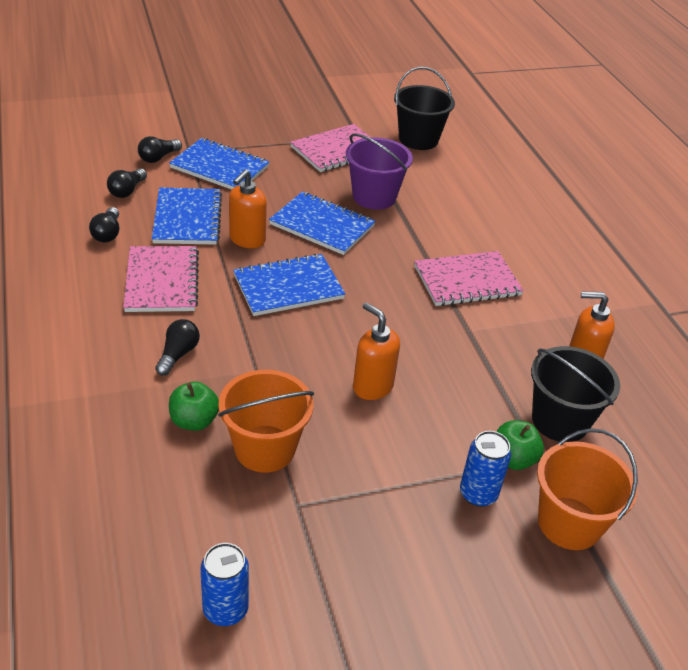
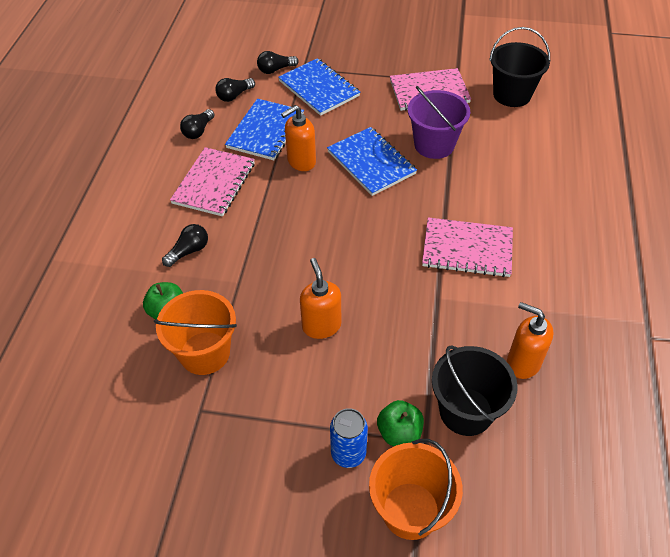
camera: 30 degrees right, 10 degrees up
(225, 610) = (99, 475): blue can -> none
(288, 287) = (308, 214): blue notebook -> none

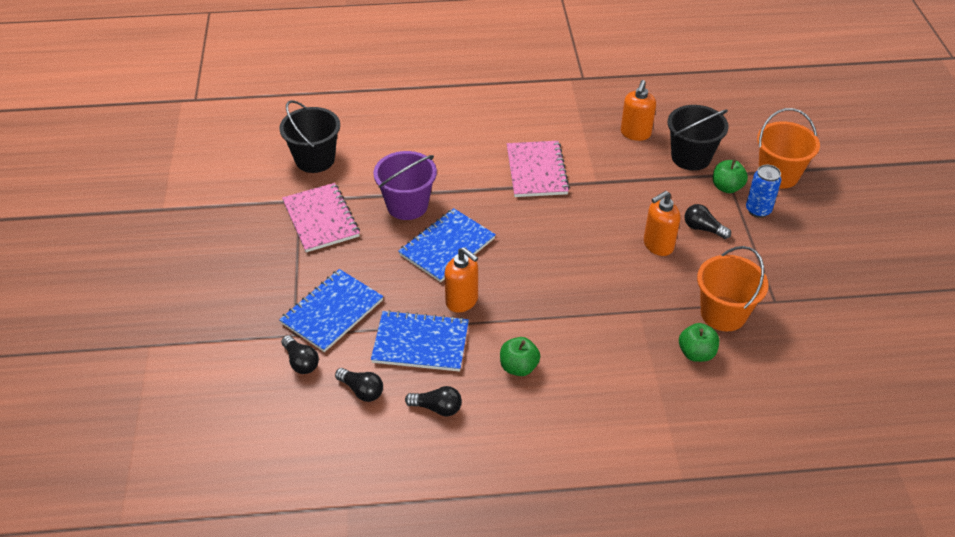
camera: 105 degrees left, 5 degrees down
(189, 251) = (619, 359): black light bulb -> black light bulb (703, 229)
(214, 183) = (518, 367): pink notebook -> green apple

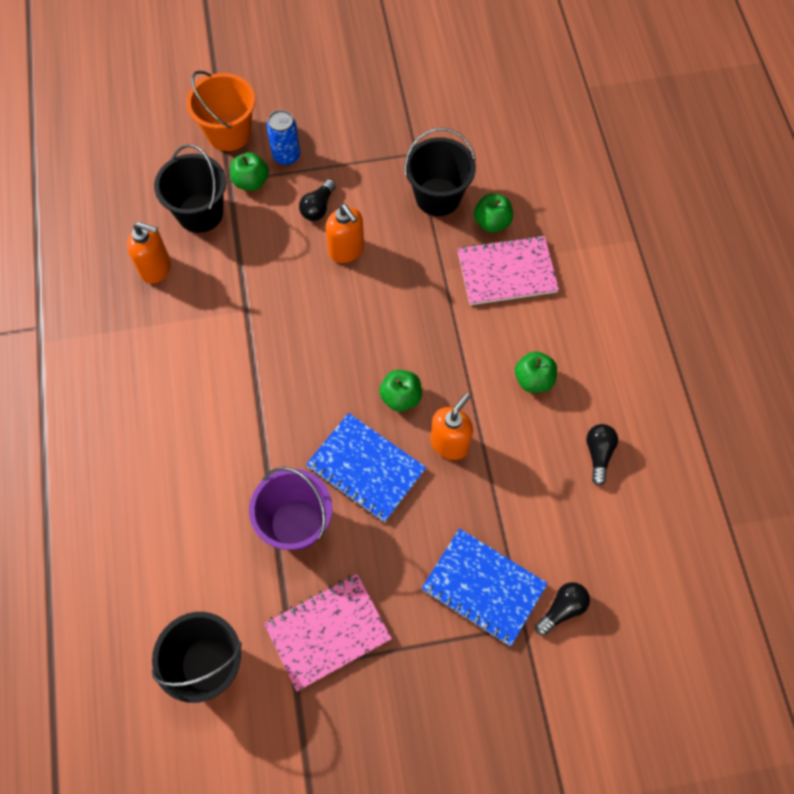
camera: 95 degrees left, 20 degrees up
(362, 390) = (590, 534): black light bulb -> none
(420, 343) = (516, 481): blue notebook -> none
(509, 272) = (401, 397): none -> green apple
(536, 171) = (227, 376): pink notebook -> pink notebook (507, 272)
(723, 313) = (438, 197): orange bucket -> black bucket

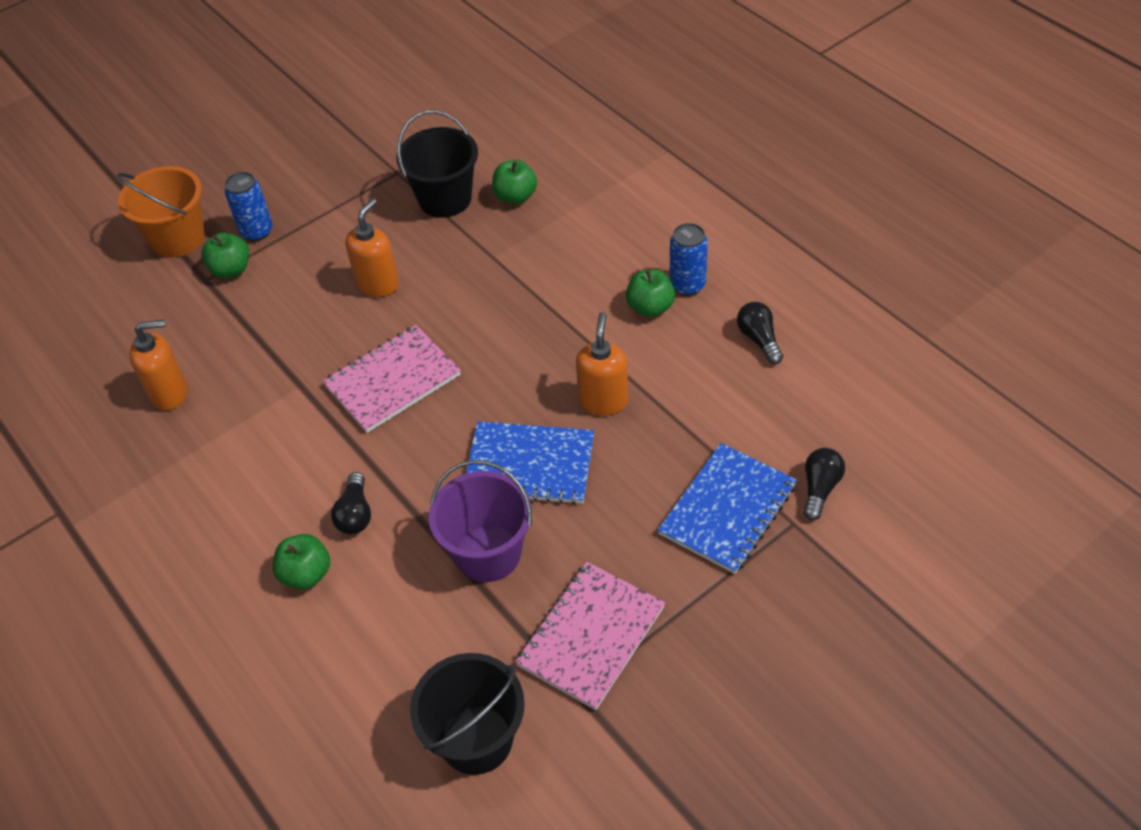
camera: 25 degrees left, 15 degrees down
(200, 213) = (190, 321): black bucket -> none
(318, 207) = (322, 261): black light bulb -> black light bulb (355, 514)
(346, 250) = (378, 284): orange soap dispenser -> orange soap dispenser turned 90 degrees counterclockwise
(401, 397) = (524, 385): green apple -> green apple (306, 574)
(483, 587) = (727, 509): blue notebook -> blue notebook turned 60 degrees counterclockwise
(507, 272) = (560, 231): pink notebook -> pink notebook (392, 381)
(574, 375) = (687, 285): none -> blue can

